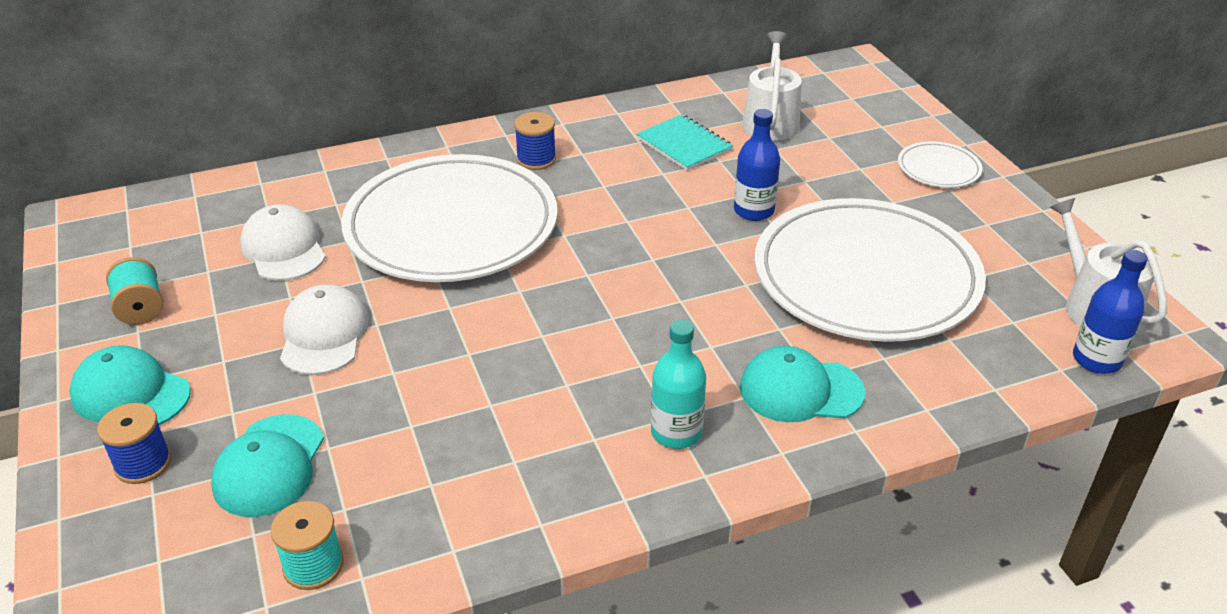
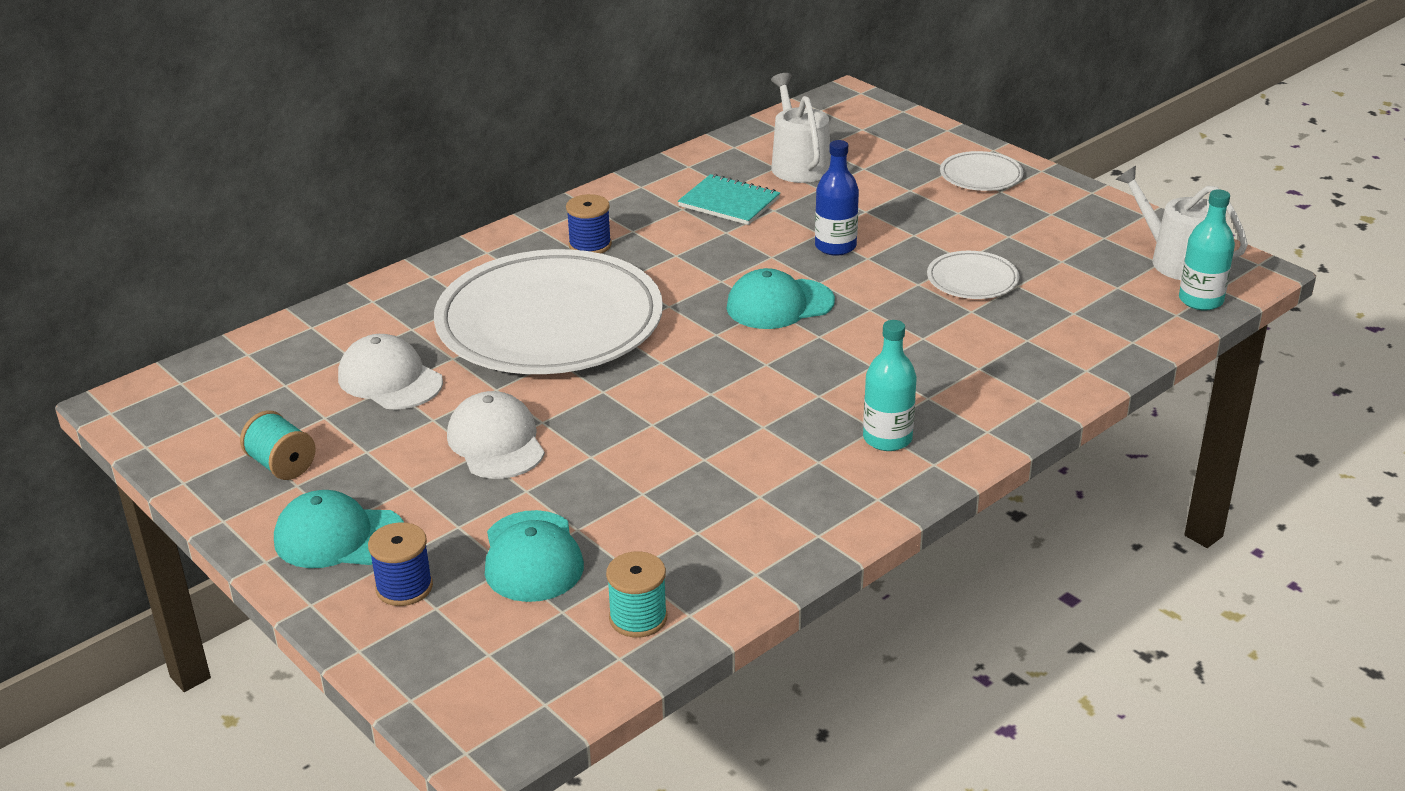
camera: 20 degrees left, 5 degrees down
(800, 390) = (972, 381): turquoise cap -> turquoise cap (779, 304)
(866, 277) = (972, 279): white plate -> white plate, size x0.41
(1096, 359) = (1200, 300): blue bottle -> turquoise bottle

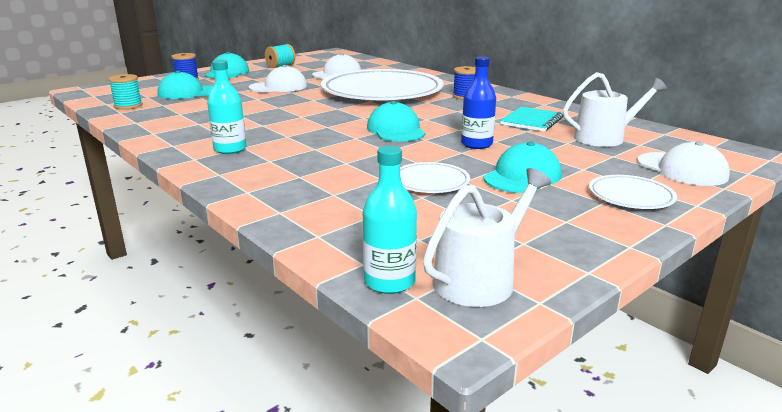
camera: 90 degrees right, 10 degrees down
(900, 139) = (681, 169): none -> white cap
(942, 225) = (522, 176): none -> turquoise cap

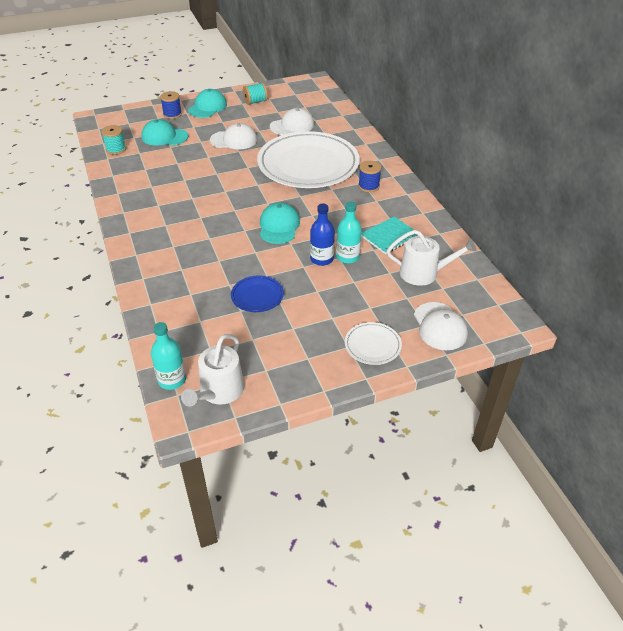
camera: 20 degrees right, 20 degrees up
(230, 149) = (156, 226): turquoise bottle -> turquoise bottle (347, 257)
(430, 181) = (257, 296): white plate -> blue plate
(480, 279) = (219, 391): white watering can -> white watering can turned 135 degrees clockwise
(522, 176) = (320, 306): turquoise cap -> none

